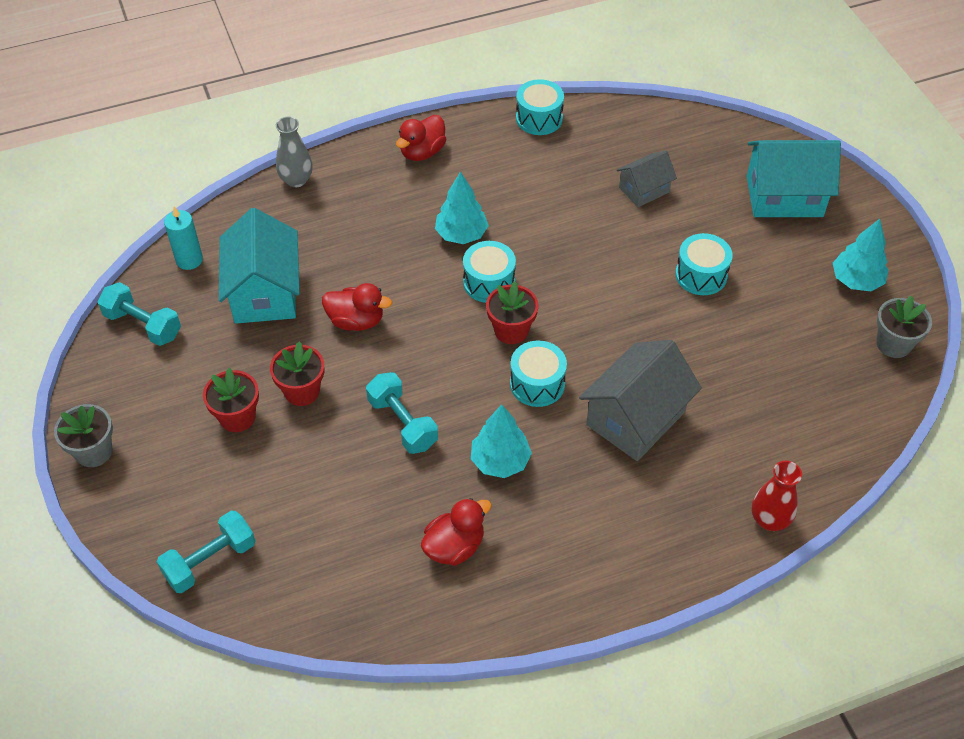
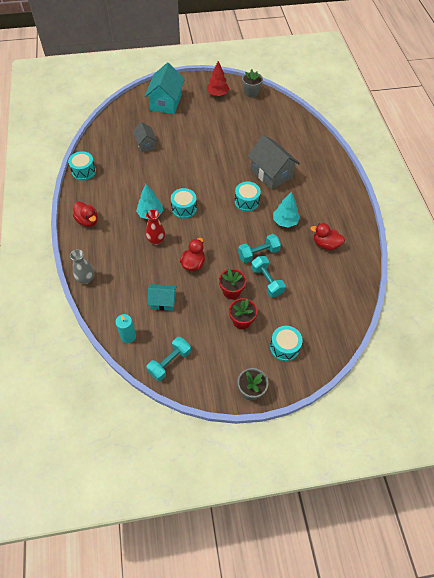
camera: 80 degrees left, 5 degrees up
(210, 561) = (323, 339): turquoise dumbbell -> turquoise dumbbell (266, 281)
(264, 292) = (163, 301): turquoise house -> turquoise house, size x0.57
(454, 546) = (325, 244): red duck -> red duck turned 45 degrees counterclockwise
(511, 330) = (214, 205): red flower pot -> none
(701, 275) = (201, 137): turquoise drum -> turquoise drum (284, 347)
(769, 520) = (324, 146): red vase -> red vase (156, 240)
(856, 281) = (217, 94): turquoise tree -> red tree

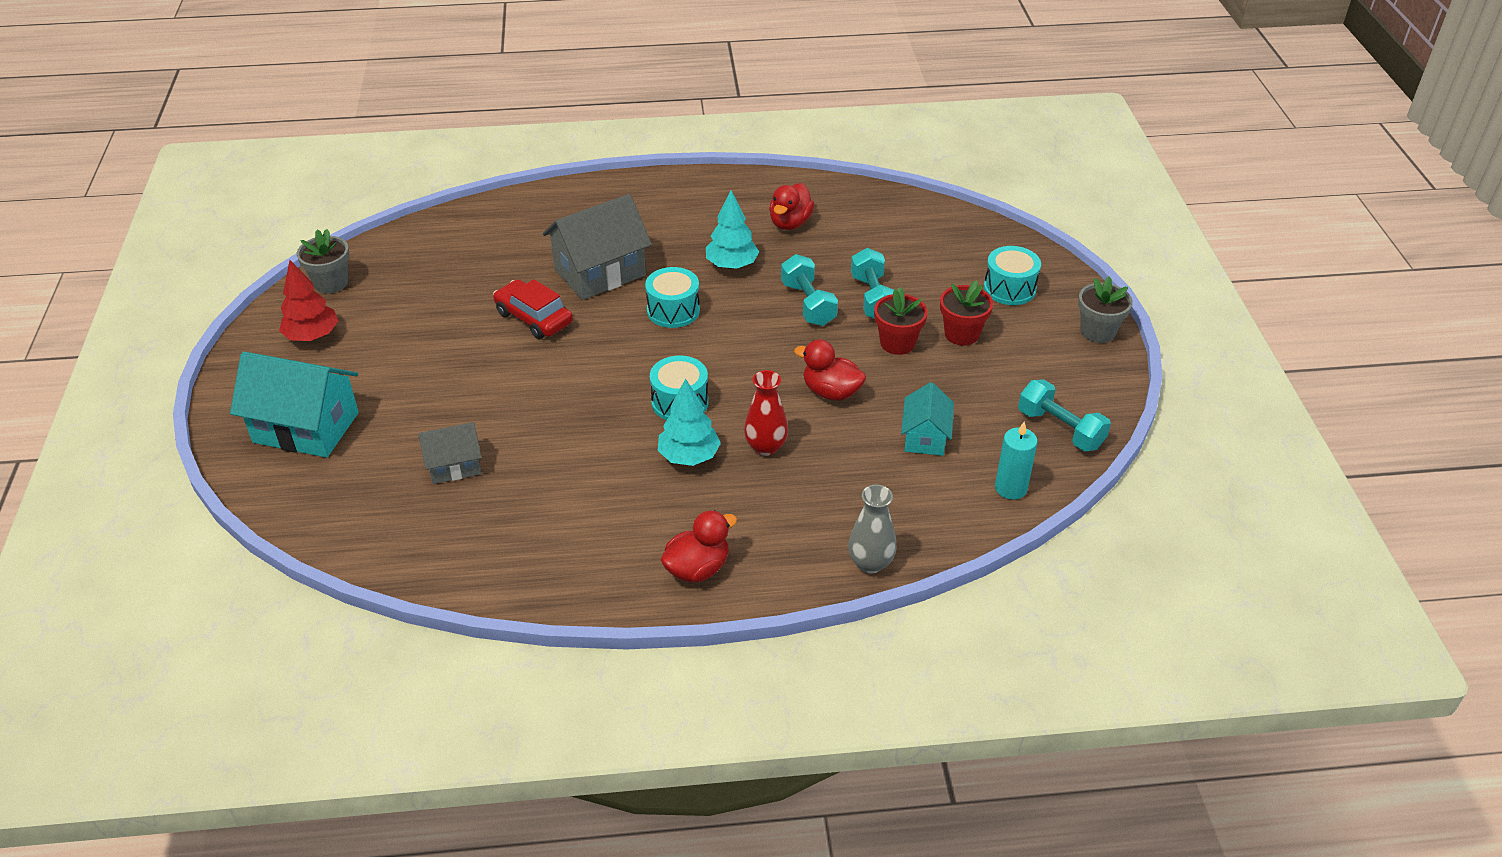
camera: 85 degrees left, 15 degrees down
(84, 171) = (524, 586): turquoise drum -> none
(236, 155) = (534, 318): none -> red car
(266, 281) = (873, 298): turquoise dumbbell -> turquoise dumbbell turned 75 degrees counterclockwise

